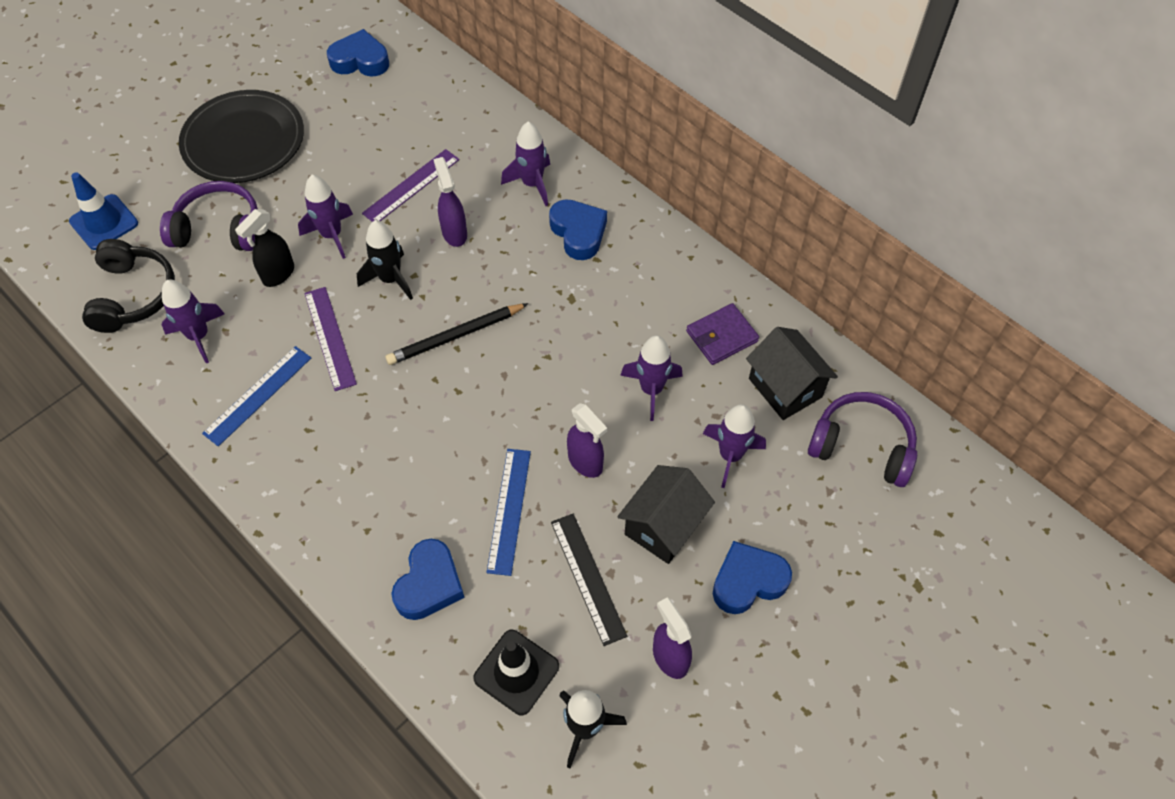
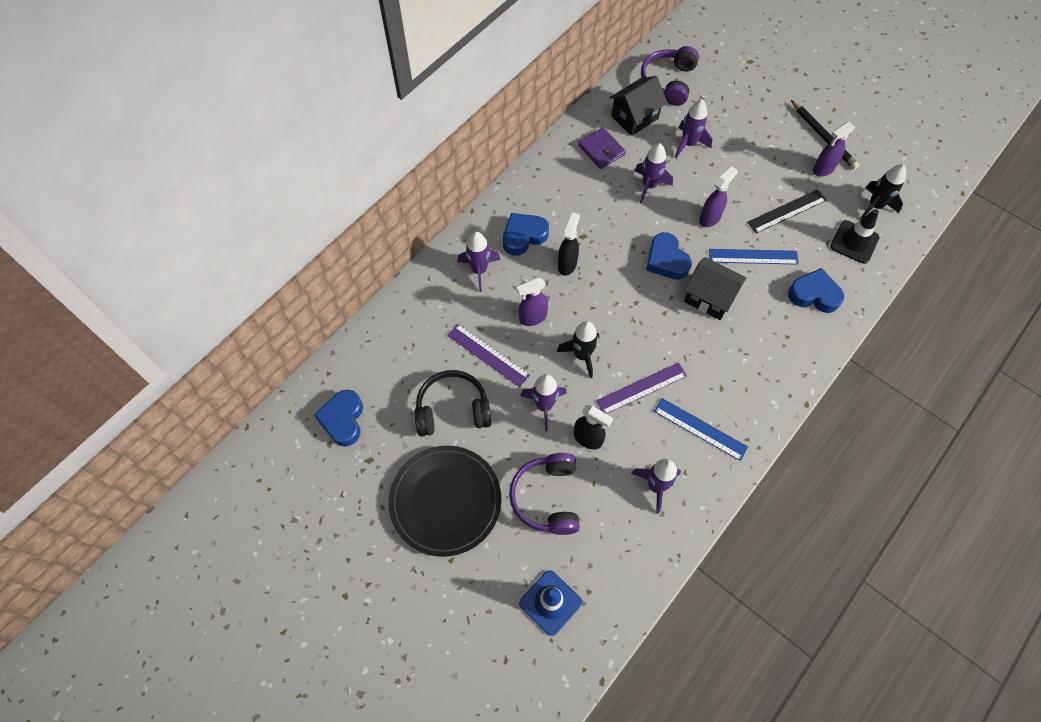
camera: 95 degrees left, 5 degrees up
(133, 295) = (624, 551): black headphones -> black headphones (452, 409)
(456, 336) = (626, 304): black pencil -> black pencil (823, 137)
(528, 276) = (567, 264): none -> black spray bottle
(663, 526) = (743, 175): black house -> black house (709, 298)
(748, 581) = (768, 134): blue heart -> blue heart (666, 260)

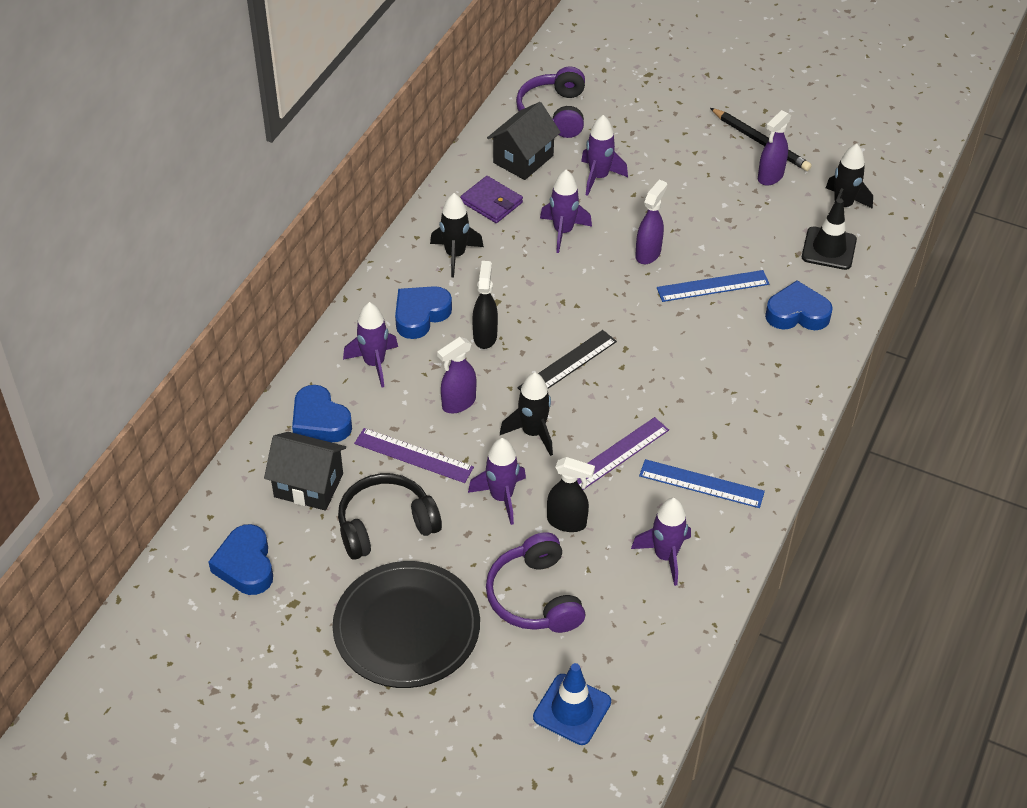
camera: 15 degrees left, 15 degrees down
(562, 190) = (455, 255): none -> black rocket
(666, 260) = (608, 309): blue heart -> blue heart (320, 421)
(709, 298) = (672, 340): black house -> black house (308, 485)
(787, 211) = (739, 230): black ruler -> black ruler (567, 364)

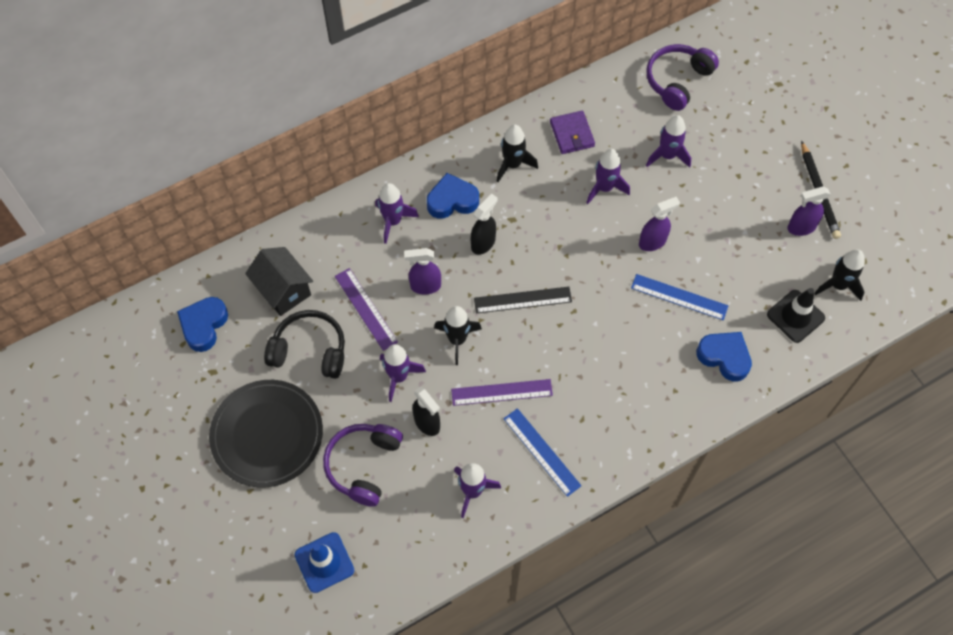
camera: 35 degrees right, 15 degrees up
(320, 421) = (325, 245): blue heart -> none
(523, 159) = (623, 109): black house -> none

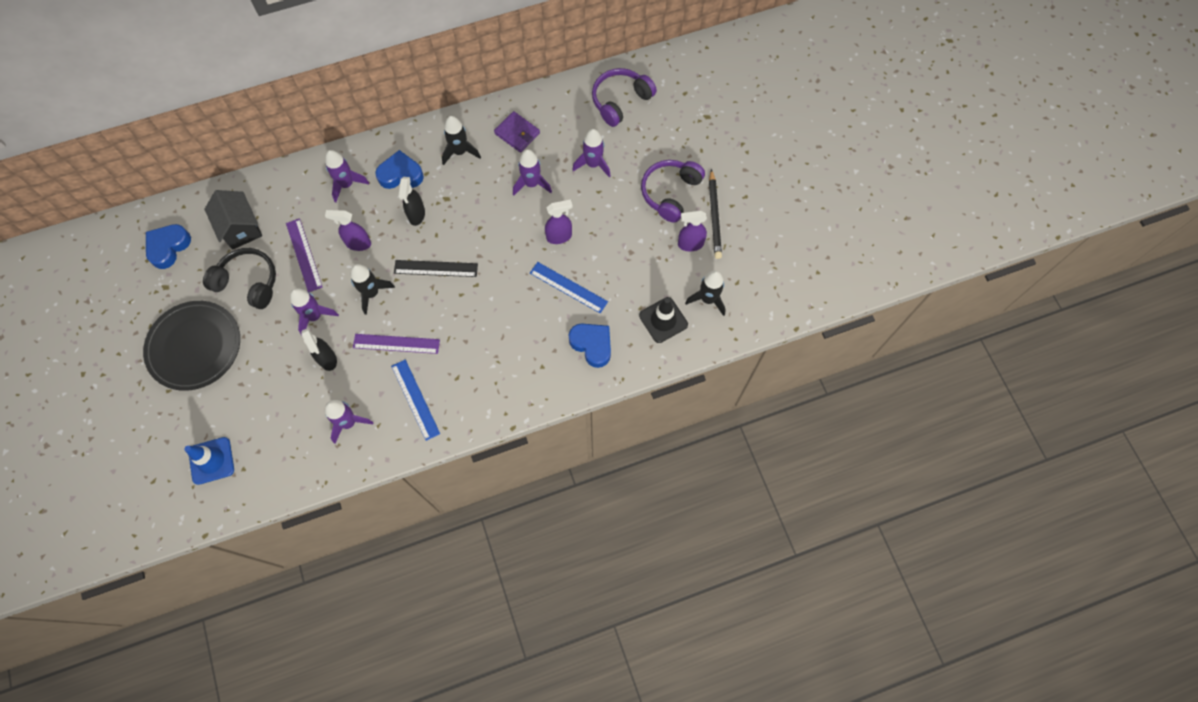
camera: 10 degrees right, 5 degrees up
(363, 465) = (265, 385): purple headphones -> purple headphones (670, 193)
(483, 243) = (416, 215): black spray bottle -> black spray bottle turned 135 degrees clockwise
(572, 134) = (517, 133): purple wallet -> purple wallet turned 45 degrees counterclockwise

